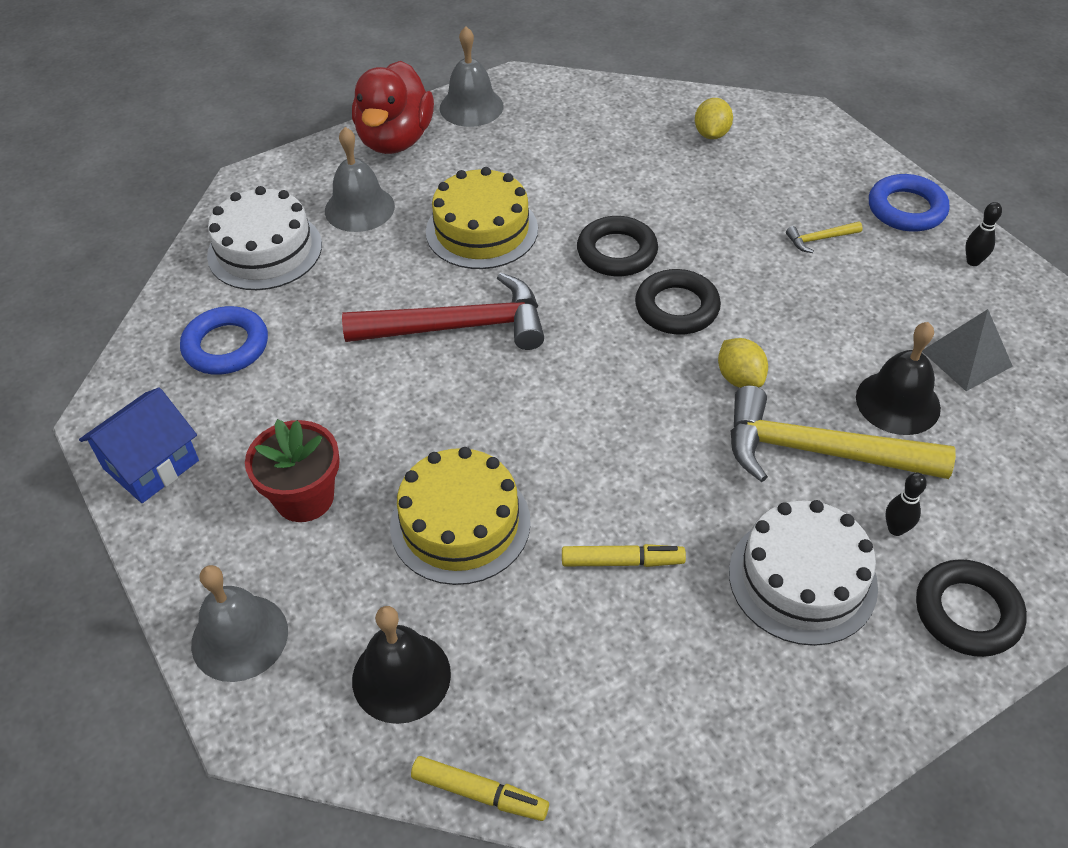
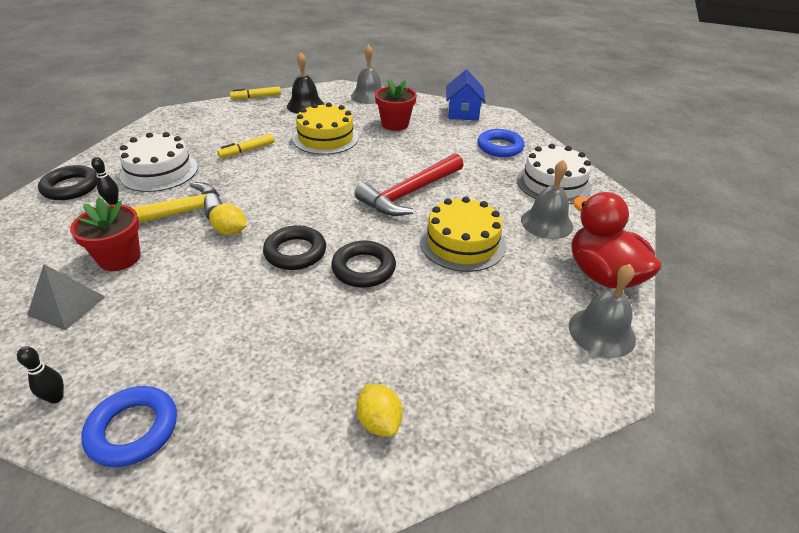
camera: 140 degrees right, 10 degrees down
(820, 239) = (213, 351): yellow hammer -> none
(898, 402) = (119, 258): black bell -> red flower pot

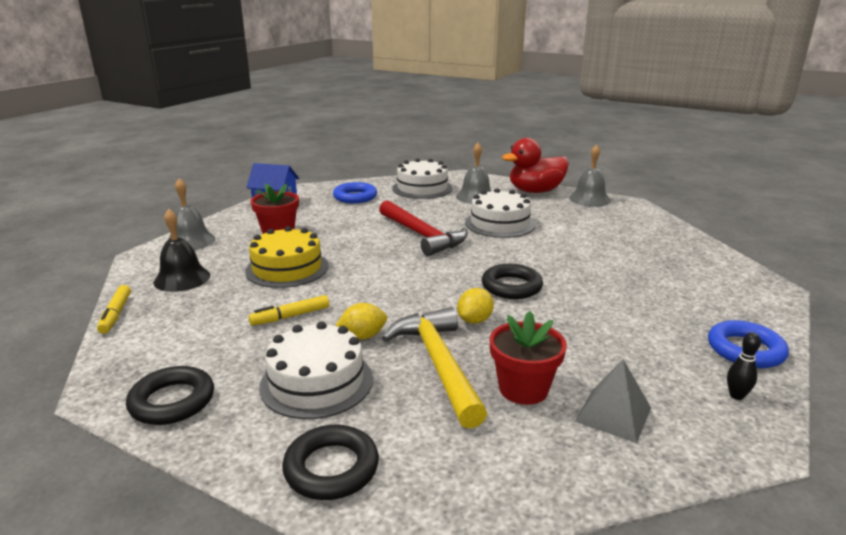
camera: 80 degrees left, 15 degrees down
(113, 202) = (392, 414): black bowling pin -> none
(247, 150) = (290, 316): yellow marker -> yellow marker turned 90 degrees clockwise
(363, 268) = (534, 259): black ring -> black ring (172, 401)
(379, 422) = (688, 262): yellow lemon -> yellow lemon (363, 336)
(462, 243) = (499, 224): yellow cake -> white cake

